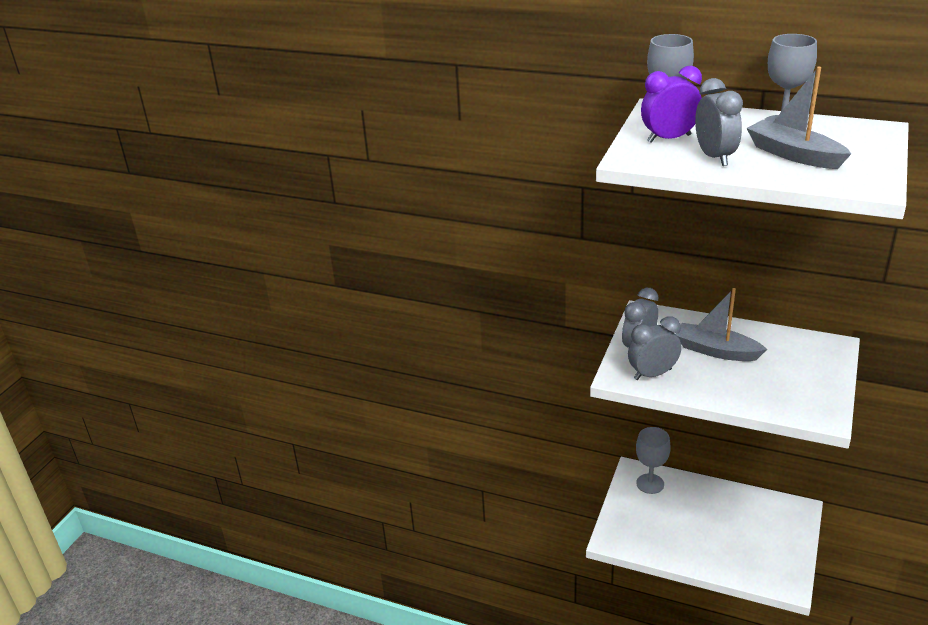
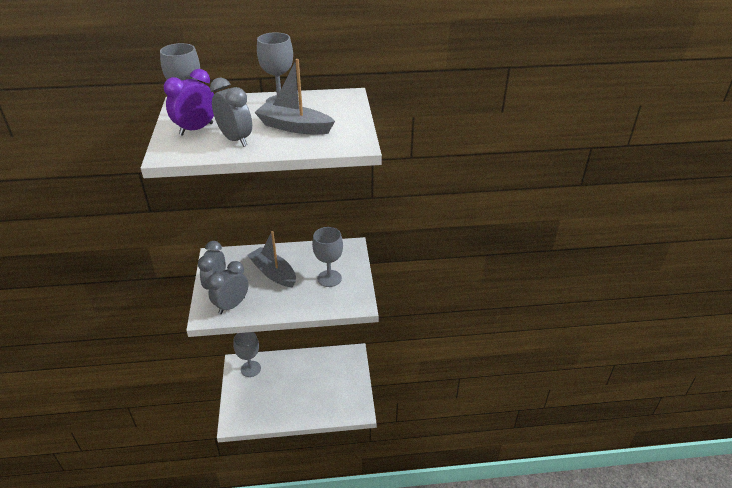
camera: 30 degrees left, 5 degrees up
(716, 351) = (273, 273): grey boat -> grey boat turned 45 degrees clockwise
(792, 376) = (329, 278): none -> grey goblet

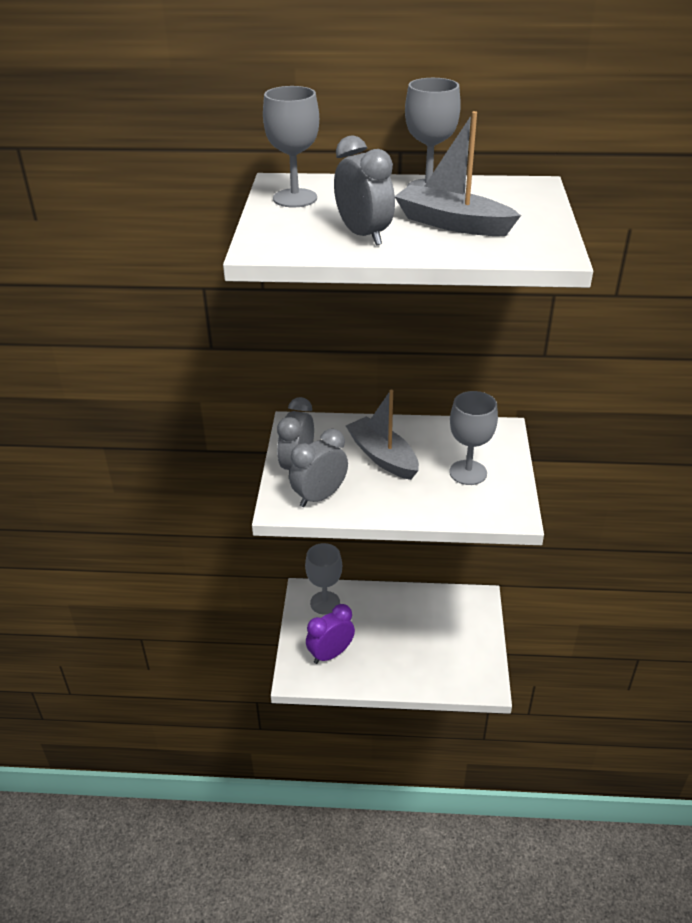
camera: 10 degrees right, 0 degrees up
(196, 129) = (304, 218): purple clock -> purple clock (330, 654)

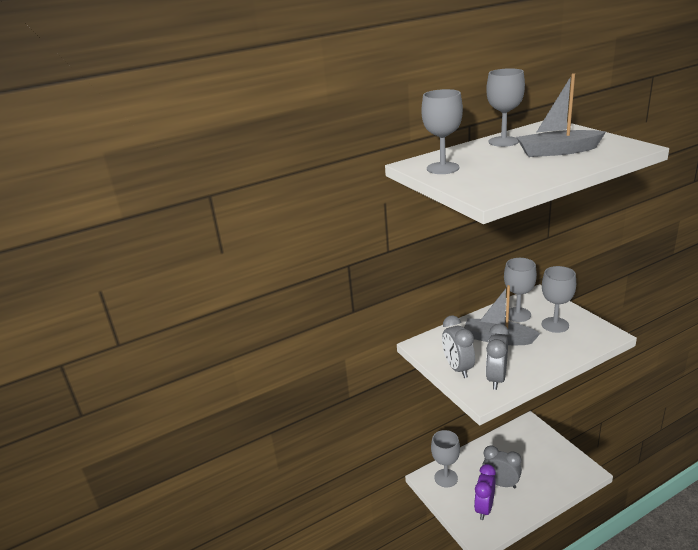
camera: 30 degrees left, 10 degrees down
(364, 235) = (527, 171): grey clock -> grey clock (501, 483)
(443, 441) = (518, 314): none -> grey goblet

